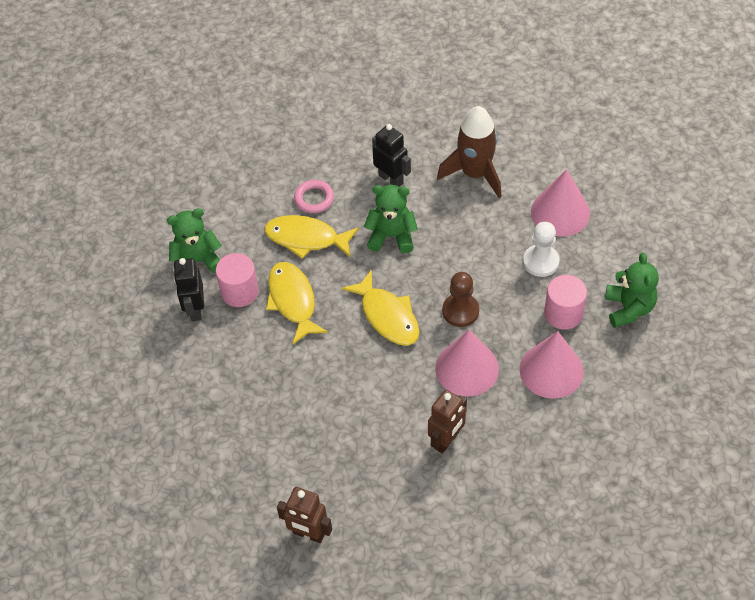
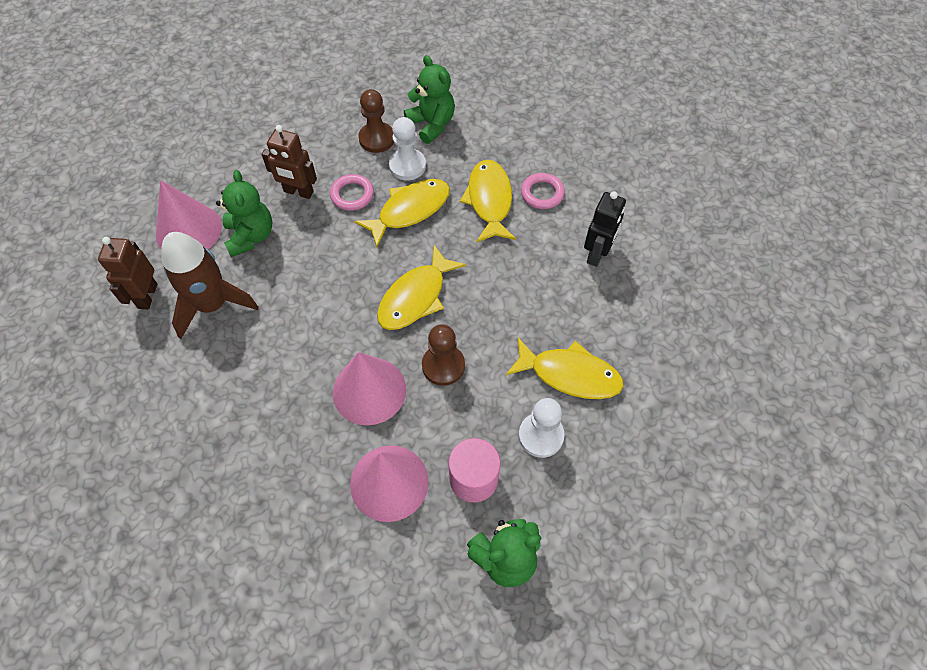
camera: 70 degrees right, 5 degrees up
(195, 309) = (377, 139): black robot -> brown pawn
(239, 291) = (407, 166): pink cylinder -> white pawn
(256, 343) = (352, 195): none -> pink ring
(391, 236) = (520, 274): green teddy bear -> green teddy bear (250, 236)
(446, 440) = (273, 392): brown robot -> brown robot (298, 192)
(475, 173) = (641, 334): brown rocket -> brown rocket (213, 305)
(495, 229) = (570, 374): none -> yellow fish
(560, 212) = (623, 442): pink cone -> pink cone (188, 230)

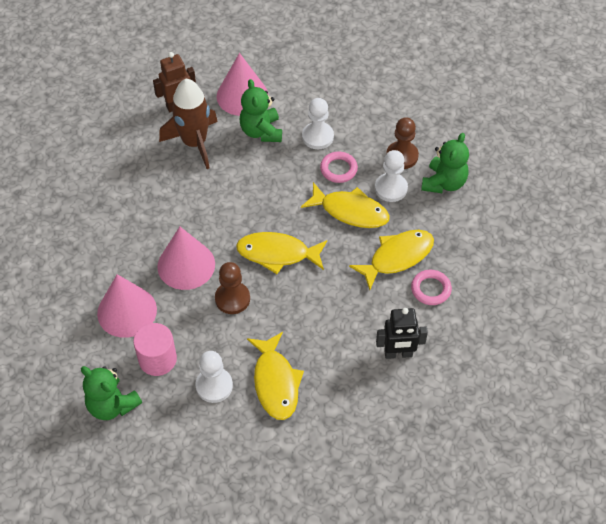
camera: 60 degrees right, 5 degrees down
(250, 236) = (261, 131): green teddy bear -> green teddy bear turned 120 degrees clockwise
(298, 192) = (317, 137): brown robot -> white pawn

